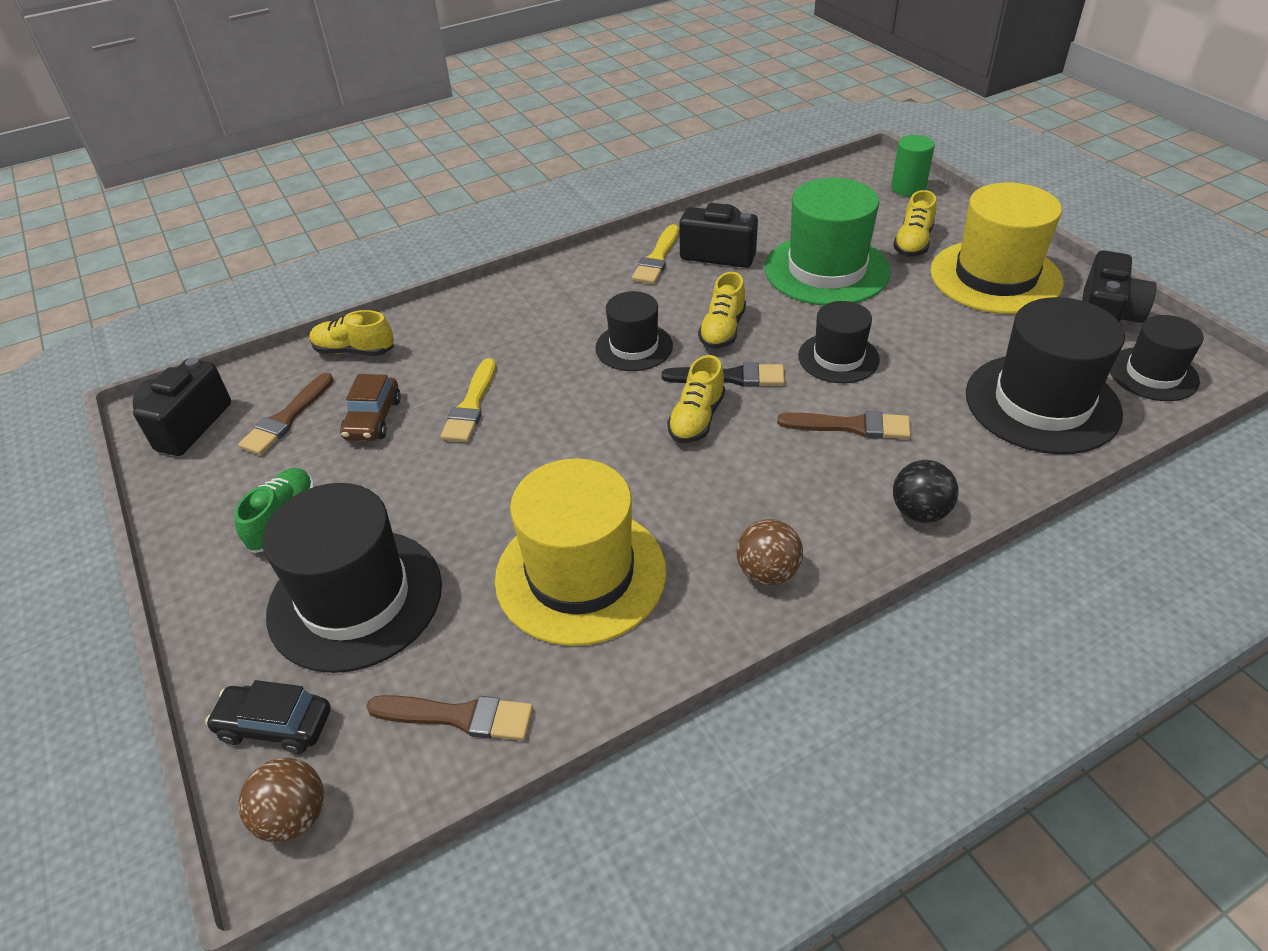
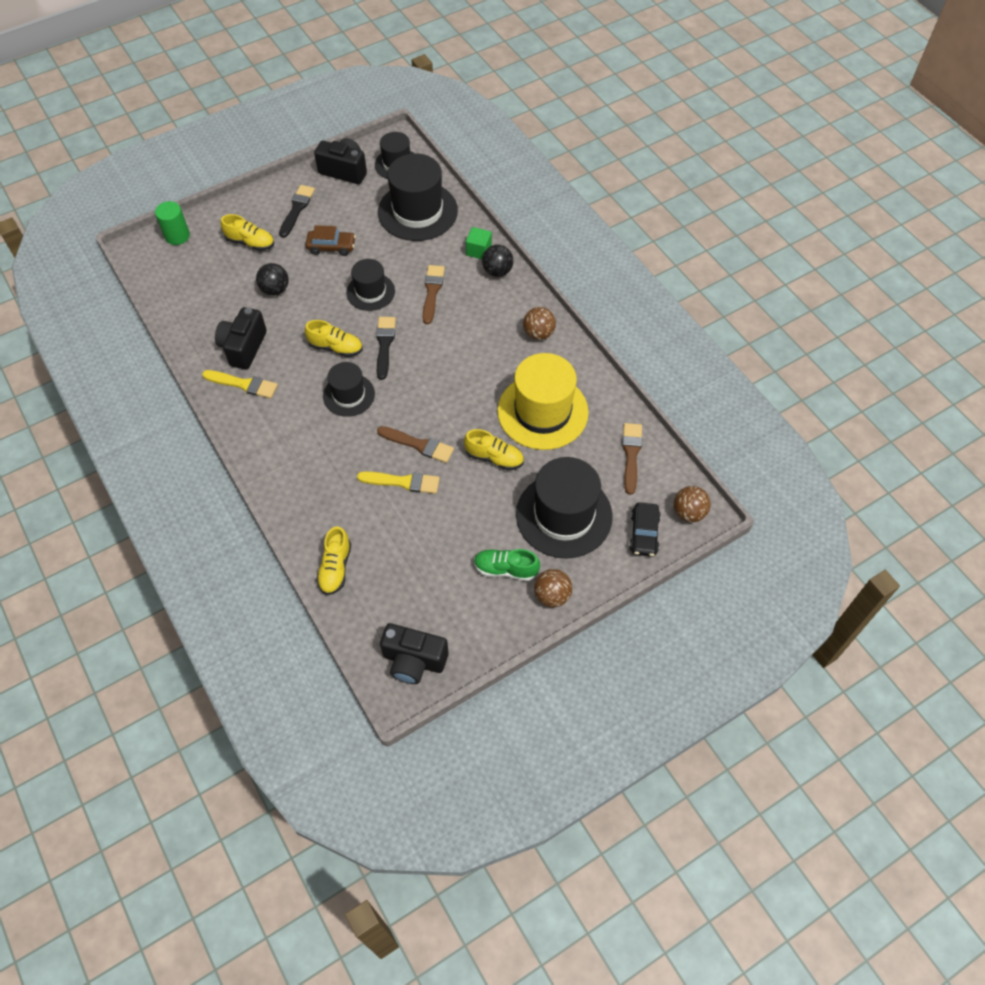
camera: 95 degrees left, 15 degrees up
(213, 577) = (552, 595): none -> brown ball
(287, 418) = (409, 594): brown brush -> brown brush (418, 445)
(373, 419) = (413, 538): brown car -> brown car (331, 247)
(696, 419) = (422, 361): yellow shoe -> yellow shoe (494, 458)
(826, 270) = (275, 290): green hat -> black ball
(967, 485) = (478, 250): none -> green cube
(995, 277) = (297, 209): yellow hat -> black brush

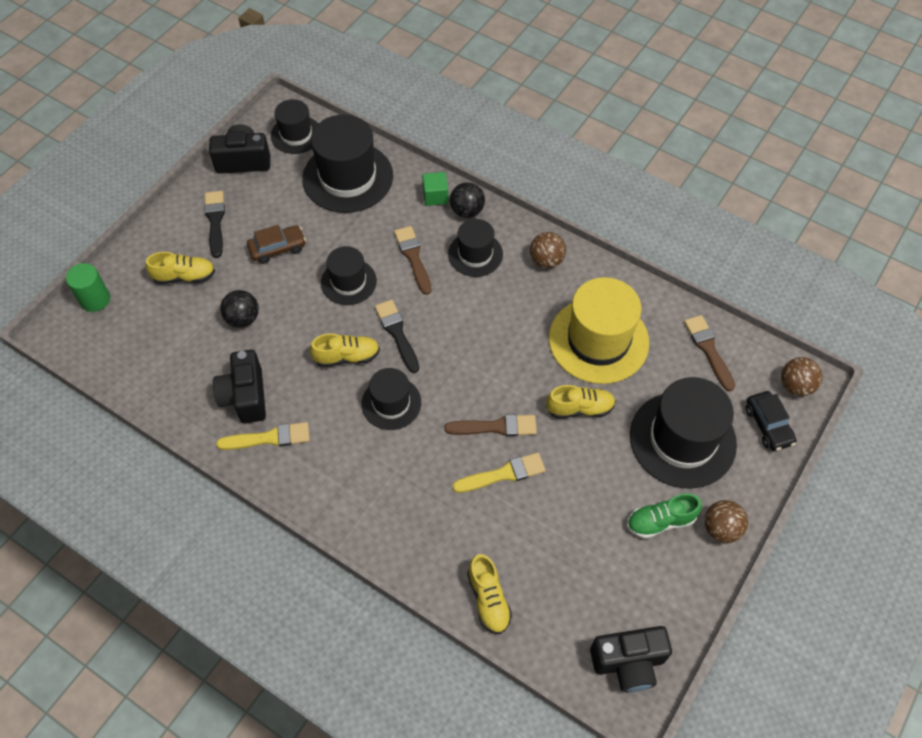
camera: 25 degrees left, 0 degrees up
(483, 307) = (475, 254): none -> black hat

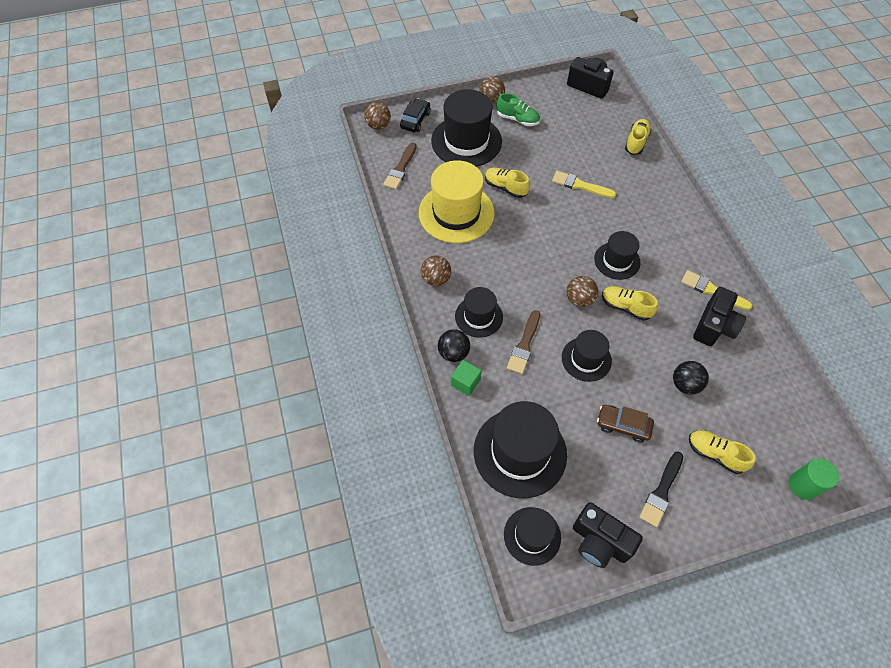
camera: 140 degrees left, 0 degrees up
(397, 333) = (579, 299): black brush -> brown ball
(495, 427) = (563, 209): brown brush -> none

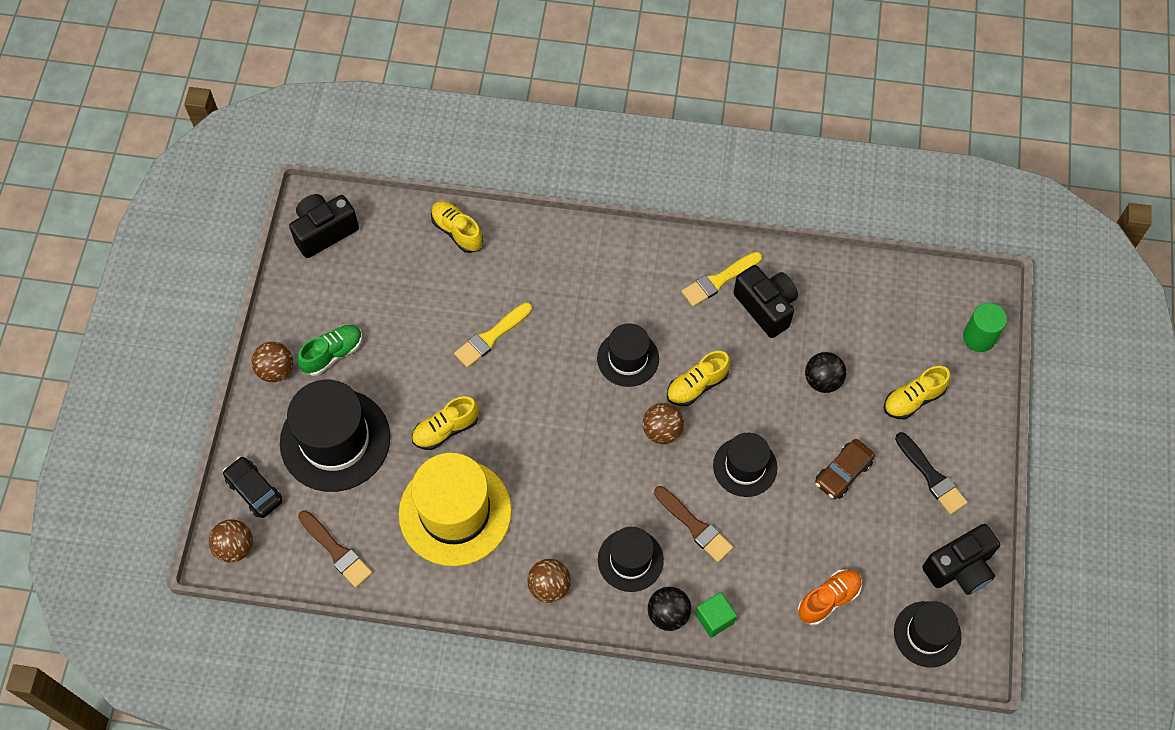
camera: 65 degrees left, 5 degrees up
(520, 452) = (828, 599): black hat -> orange shoe

